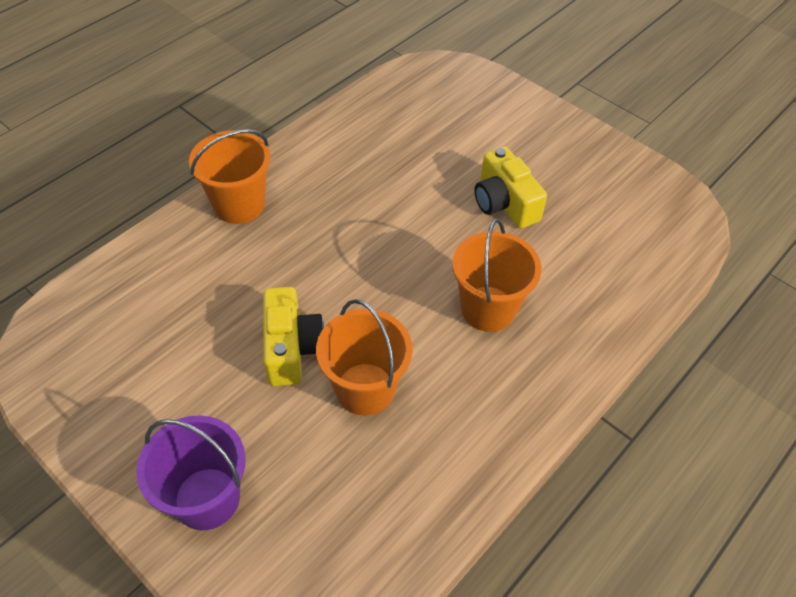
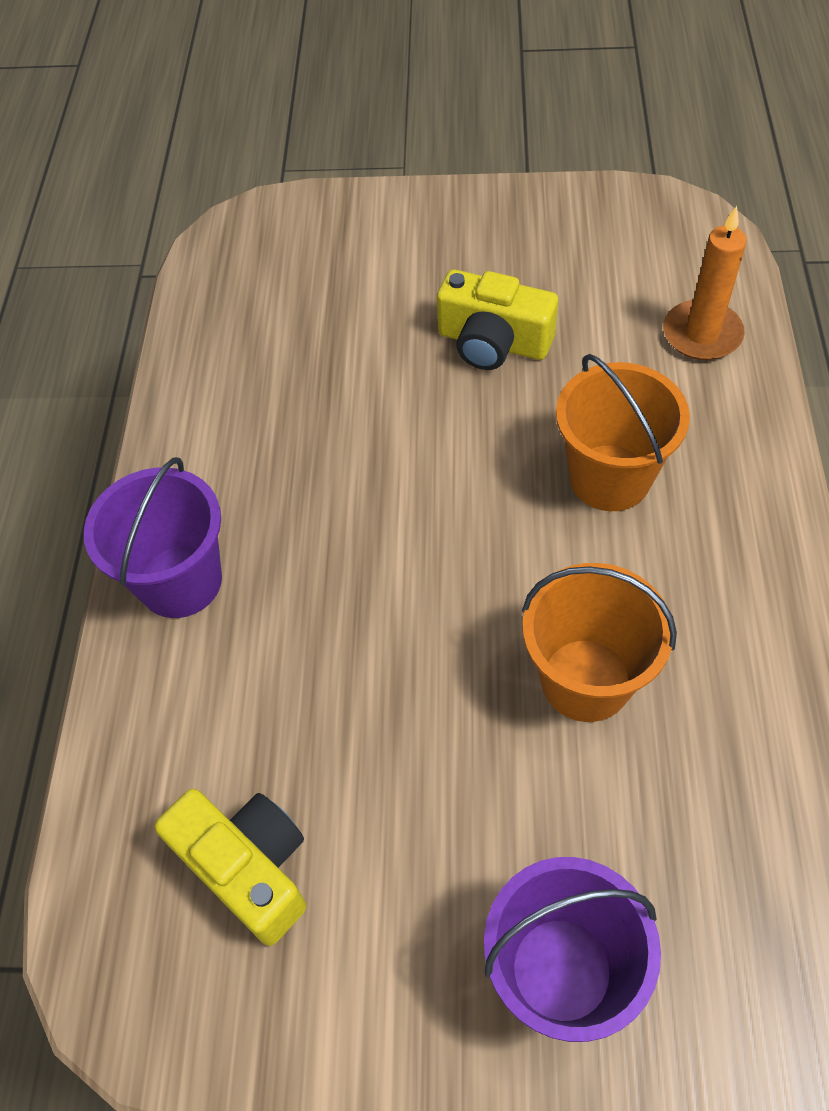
camera: 35 degrees left, 5 degrees up
(239, 205) = (180, 581): orange bucket -> purple bucket
(291, 348) = (450, 704): yellow camera -> yellow camera (248, 867)
(625, 277) = (702, 334): none -> orange candle

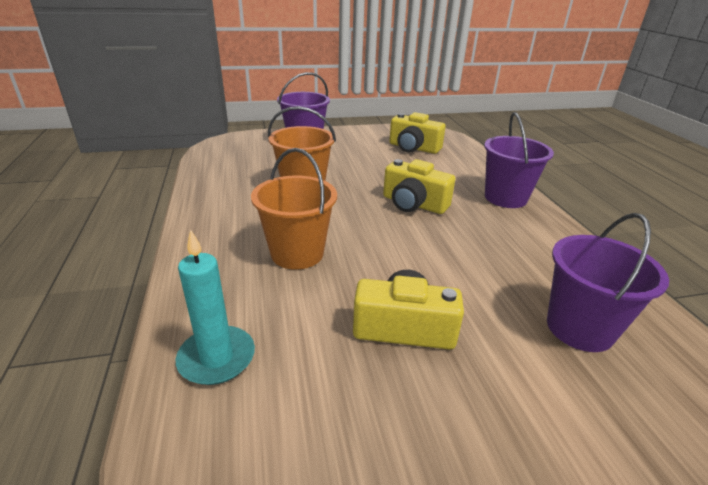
camera: 160 degrees right, 25 degrees down
(295, 317) = (579, 328): none -> purple bucket
(373, 585) = (413, 204): none -> yellow camera
(702, 334) = (217, 358): orange candle -> turquoise candle

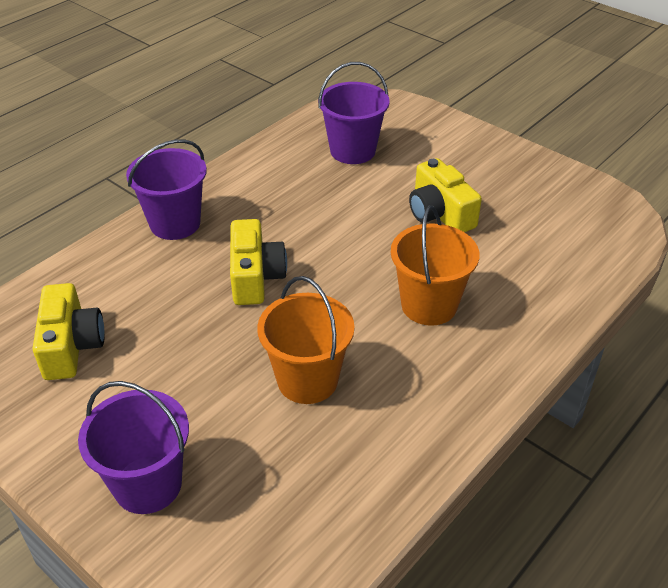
camera: 125 degrees left, 10 degrees up
(217, 358) = (565, 273): turquoise candle -> none

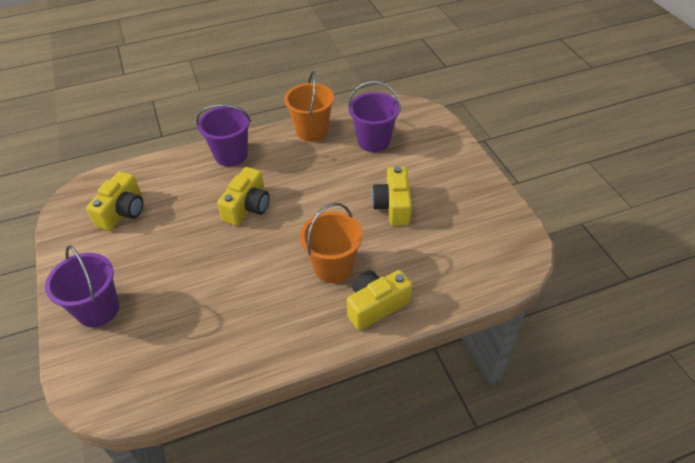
camera: 30 degrees right, 5 degrees up
(307, 380) = (224, 285): orange bucket -> orange bucket (312, 131)
(517, 327) = (376, 305): none -> yellow camera

